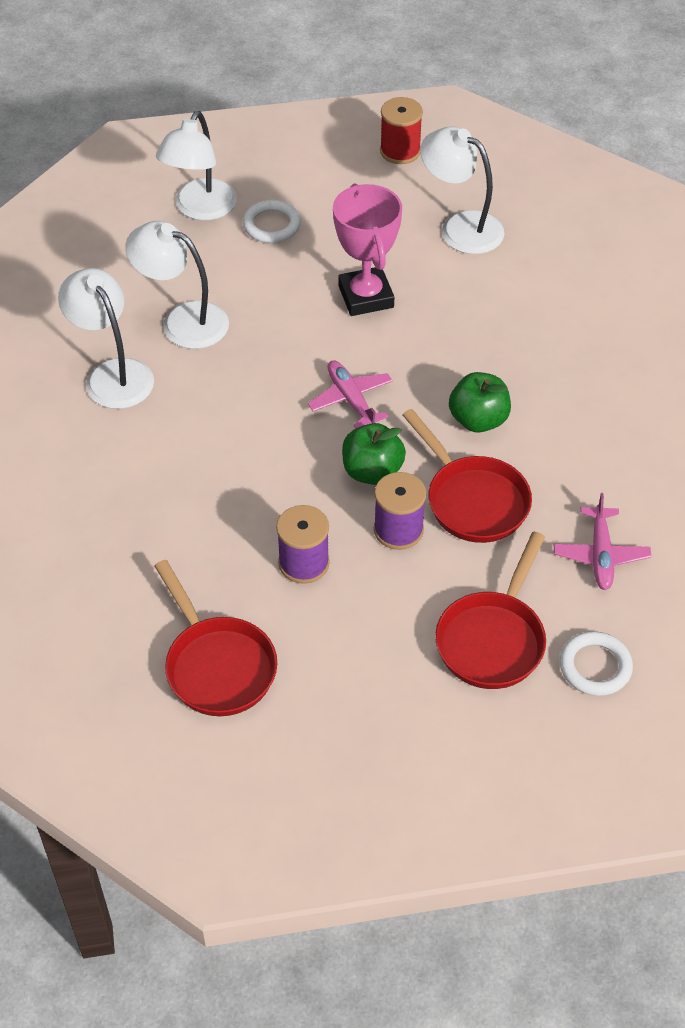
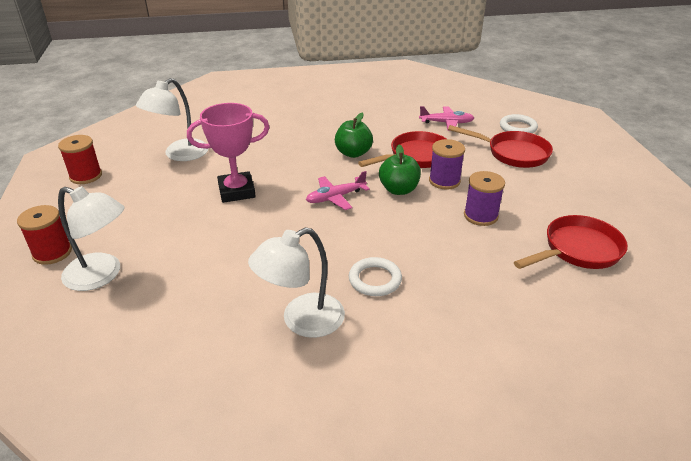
camera: 90 degrees left, 15 degrees down
(182, 321) = (242, 280): white lamp -> none
(241, 163) = (52, 253): none -> red spool
(272, 225) = (141, 234): white ring -> white ring (375, 280)

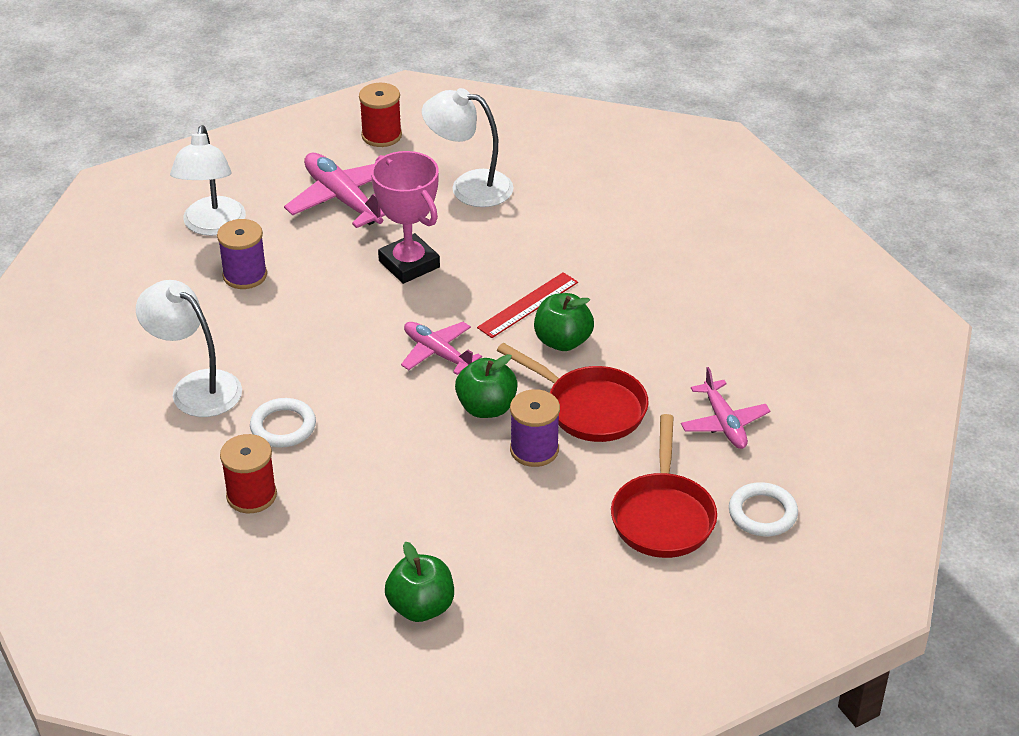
camera: 70 degrees right, 5 degrees up
(52, 253) = (234, 178): red spool -> red spool (251, 495)
(138, 205) = (343, 199): none -> pink plane
(312, 157) = (528, 305): none -> red ruler
(480, 216) = (460, 500): purple spool -> purple spool (245, 275)
(578, 250) = (421, 607): red pan -> green apple

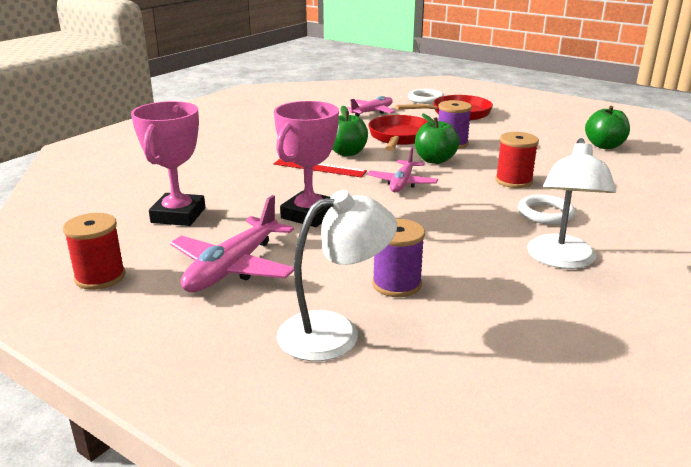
camera: 115 degrees left, 15 degrees down
(251, 495) = (619, 206): red spool -> red spool (513, 181)
(469, 187) = (178, 215): white lamp -> pink trophy

